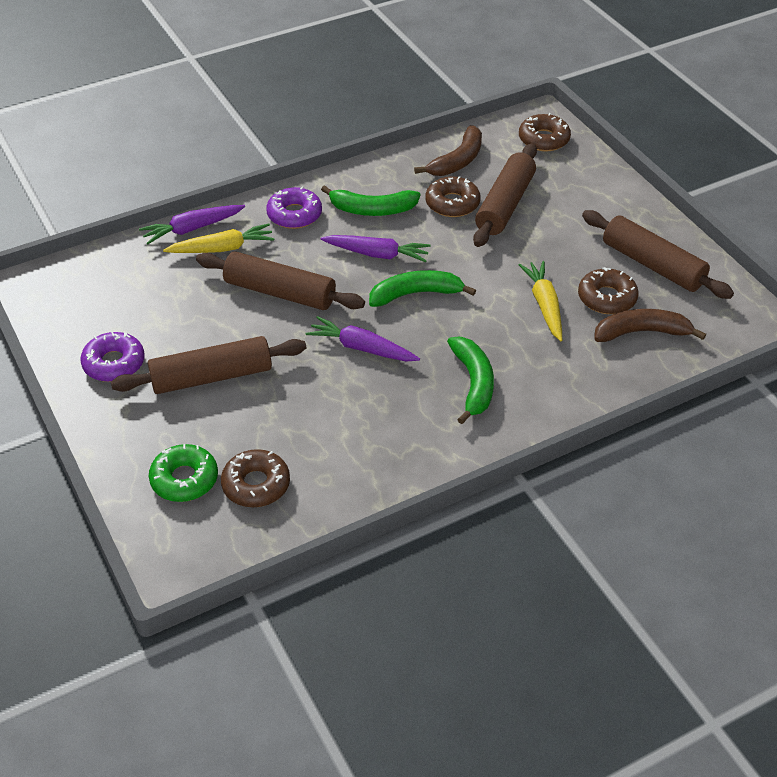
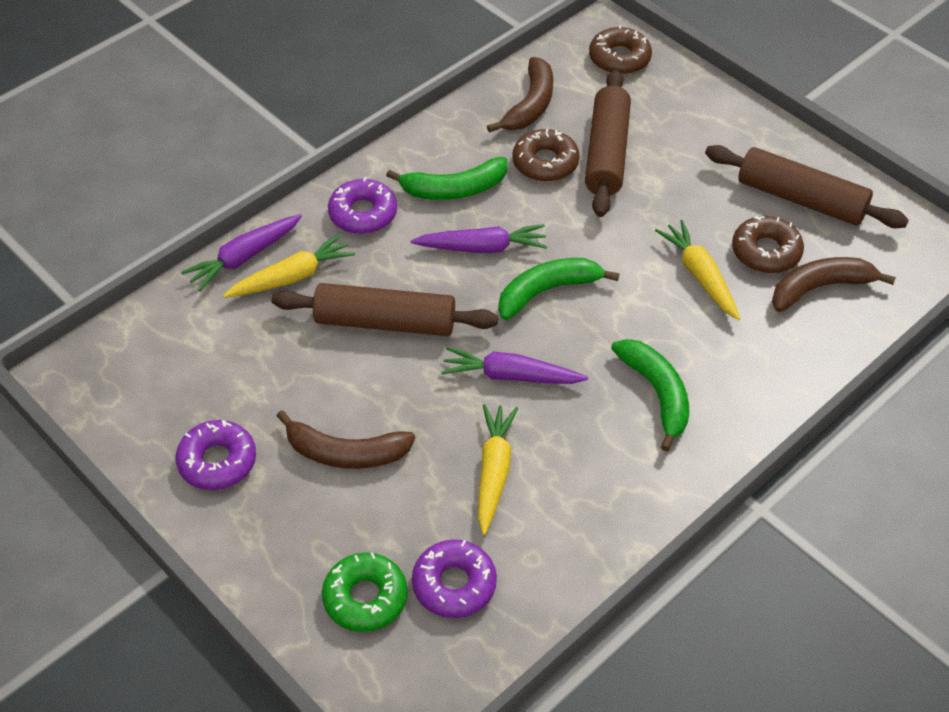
camera: 15 degrees left, 5 degrees up
(211, 377) = (345, 453): brown rolling pin -> brown banana
(256, 485) = (454, 584): brown donut -> purple donut
(320, 412) = (493, 471): none -> yellow carrot

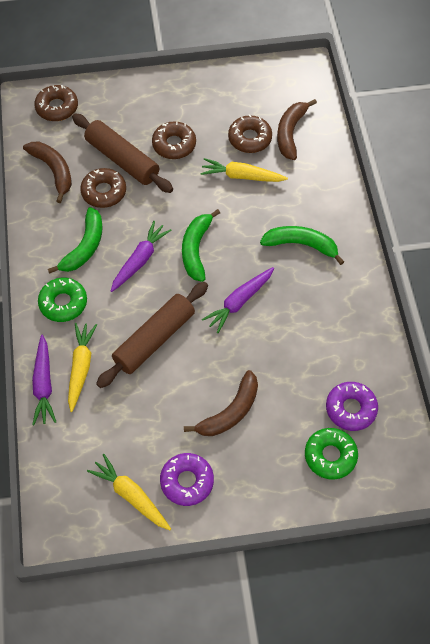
camera: 55 degrees left, 10 degrees up
(363, 214) = (63, 303): purple donut -> green donut
(493, 471) = (295, 348): yellow carrot -> yellow carrot (131, 495)
(678, 186) = (174, 144): none -> brown donut
(801, 199) = (228, 100): brown rolling pin -> none

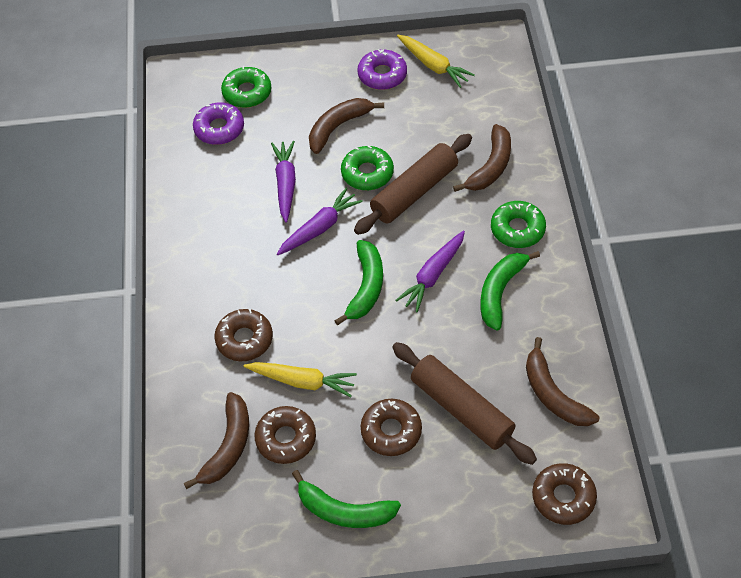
camera: 175 degrees left, 5 degrees down
(44, 384) = (527, 152): purple carrot -> purple carrot (285, 184)
(81, 367) = (490, 166): yellow carrot -> brown banana
(104, 192) = (483, 362): brown donut -> brown donut (244, 339)
(199, 359) = (367, 173): none -> green donut
(301, 245) = (240, 290): green banana -> green banana (344, 511)

